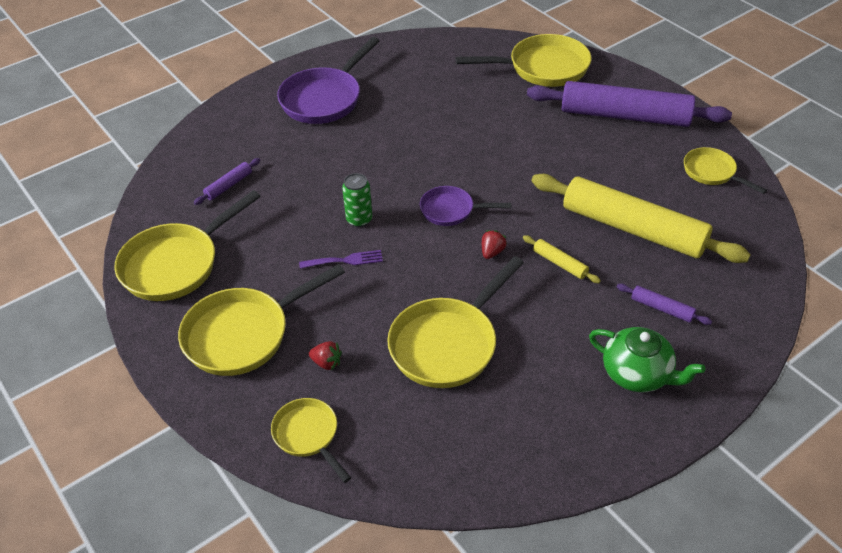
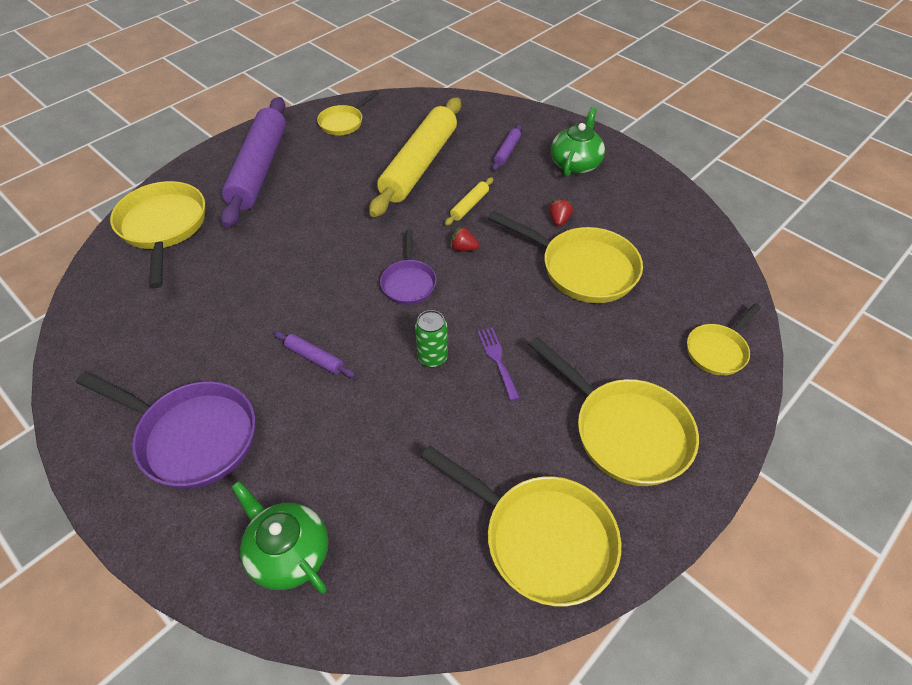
camera: 100 degrees left, 5 degrees up
(221, 143) = (288, 553): none -> green teapot
(228, 185) = (383, 515): purple rolling pin -> purple rolling pin (315, 358)
(327, 363) = (634, 351): red strawberry -> red strawberry (559, 220)

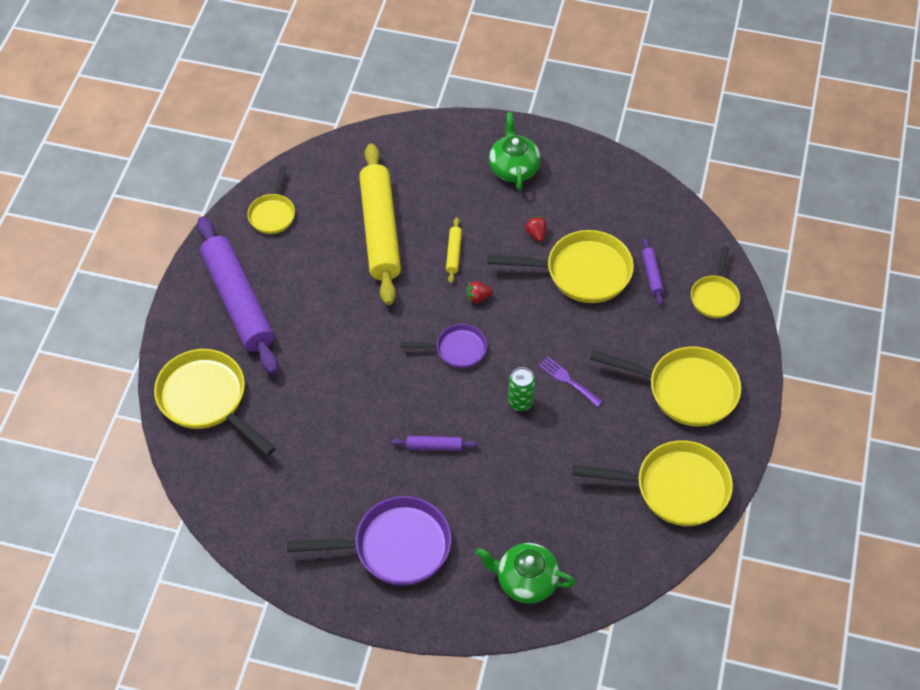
camera: 30 degrees left, 5 degrees up
(408, 282) = (457, 349): purple pan -> purple pan turned 60 degrees counterclockwise
(507, 151) = (447, 181): purple rolling pin -> purple rolling pin (652, 274)

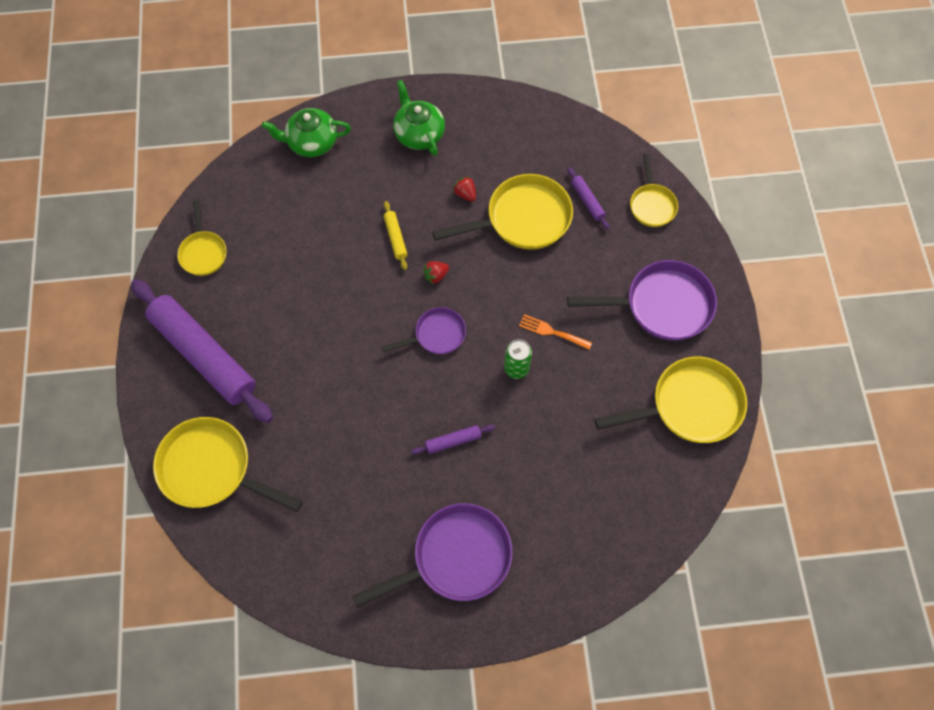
camera: 20 degrees left, 10 degrees up
(380, 230) = (316, 237): yellow rolling pin -> none
(526, 580) = (591, 547): green teapot -> green teapot (311, 142)
(568, 380) = (551, 332): purple fork -> orange fork
(686, 390) = (662, 305): yellow pan -> purple pan

